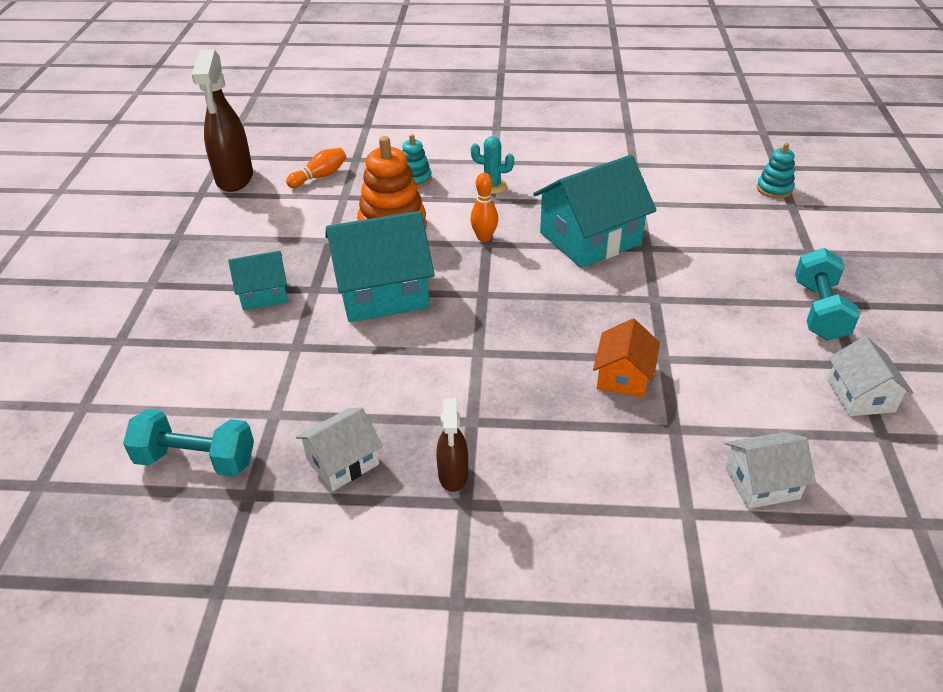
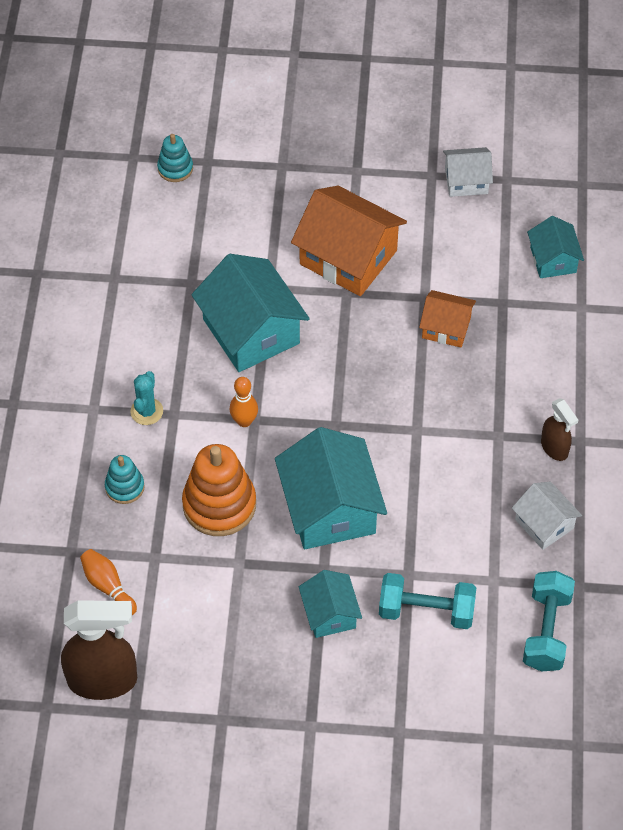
camera: 90 degrees left, 15 degrees up
(453, 475) = (554, 448): brown spray bottle -> brown spray bottle turned 60 degrees clockwise
(703, 299) = (348, 257): none -> orange house
(761, 483) = (553, 260): white house -> turquoise house
(819, 311) = (366, 180): turquoise dumbbell -> turquoise dumbbell (426, 611)

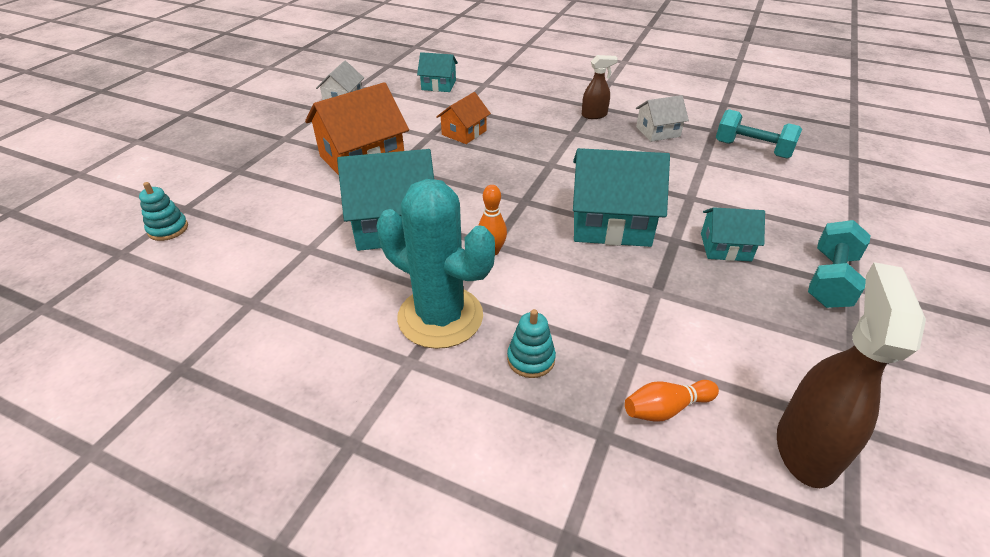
camera: 70 degrees left, 15 degrees down
(146, 411) = (440, 317): turquoise cactus -> turquoise cactus, size x2.24
(219, 505) = (582, 289): orange stacking toy -> none
(426, 611) = (728, 196): turquoise dumbbell -> turquoise dumbbell (830, 280)

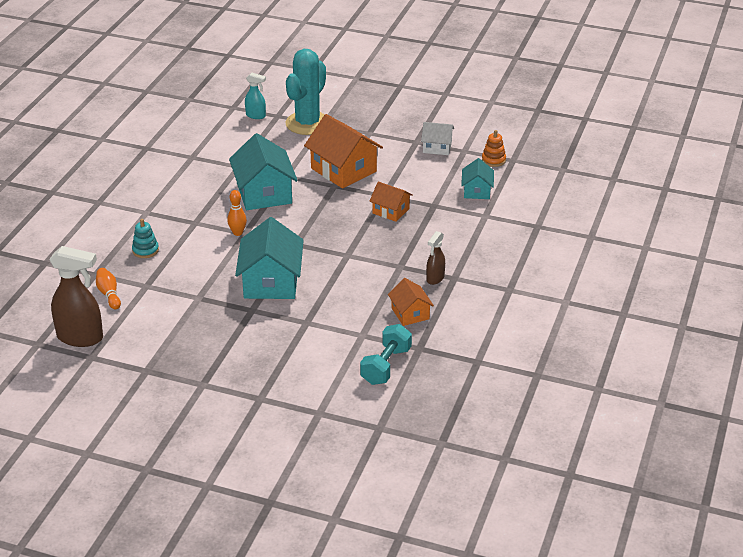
camera: 85 degrees right, 5 degrees down
(168, 229) = (256, 116): turquoise stacking toy -> turquoise spray bottle
(384, 73) = (493, 160): none -> orange stacking toy
(440, 317) = (178, 218): turquoise cactus -> turquoise cactus (307, 123)
(594, 115) = (435, 278): brown spray bottle -> brown spray bottle turned 45 degrees clockwise
(657, 131) = (410, 313): white house -> orange house
(725, 247) = (244, 332): turquoise house -> none
(830, 280) = (209, 375): turquoise dumbbell -> none

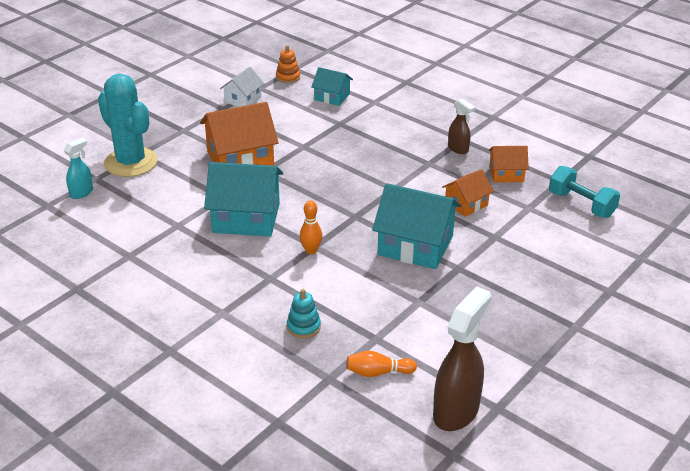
camera: 70 degrees left, 0 degrees up
(391, 211) = (334, 148): orange house -> orange house (466, 204)

